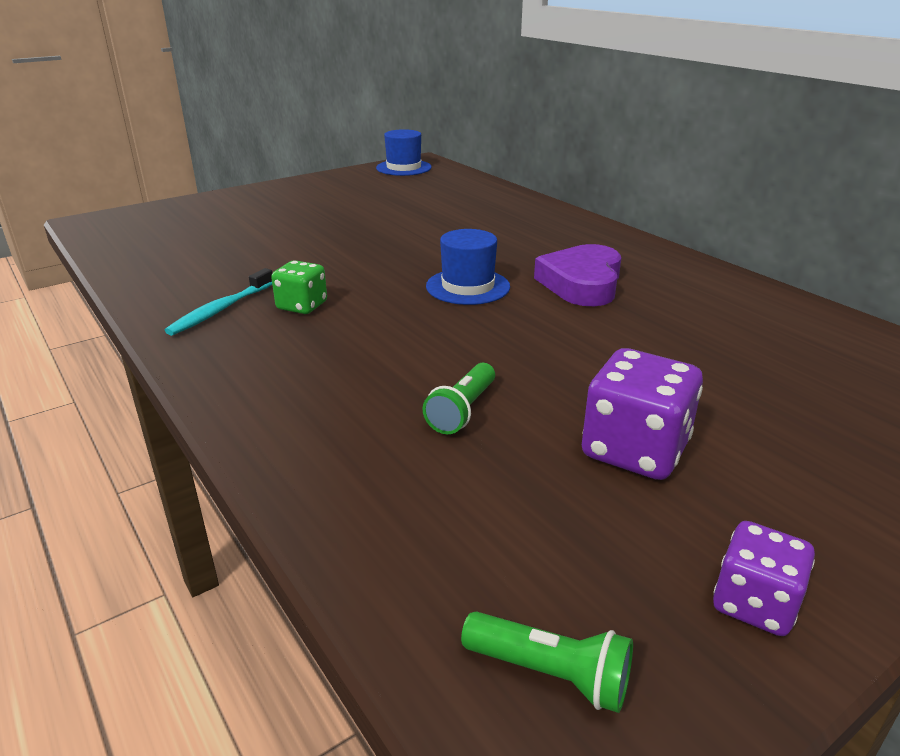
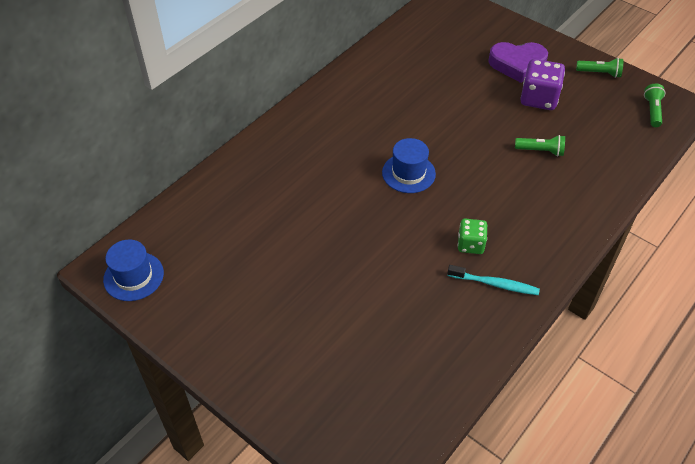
camera: 105 degrees left, 20 degrees up
(582, 283) = (383, 125): purple heart -> purple heart (517, 64)
(754, 603) = (599, 73): purple dice -> green flashlight

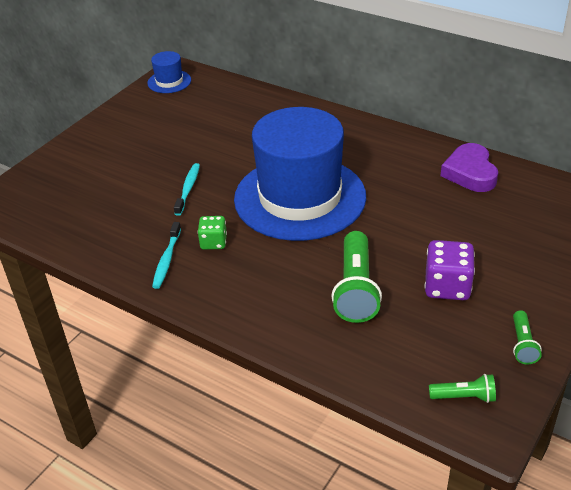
camera: 85 degrees right, 10 degrees down
(377, 263) = (188, 189): none -> turquoise toothbrush
(408, 173) = (300, 197): blue hat -> blue hat, size x2.47
(517, 64) = (505, 267): purple heart -> purple heart (470, 173)
(540, 151) = (356, 289): green flashlight -> green flashlight, size x1.93

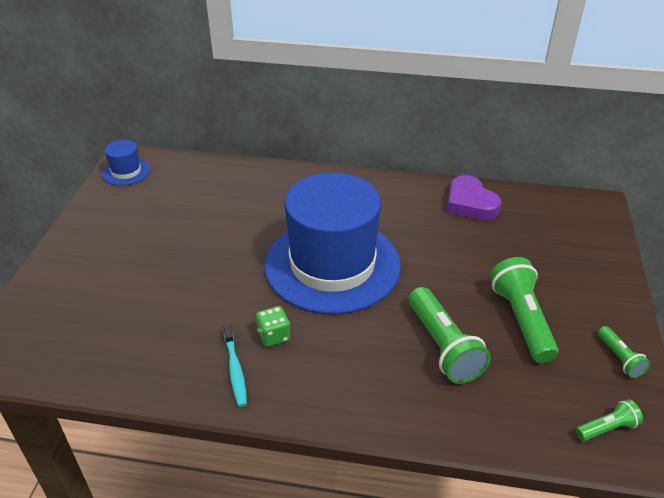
camera: 25 degrees left, 0 degrees up
(188, 189) = (212, 283): turquoise toothbrush -> none
(447, 286) = (521, 320): purple dice -> green flashlight

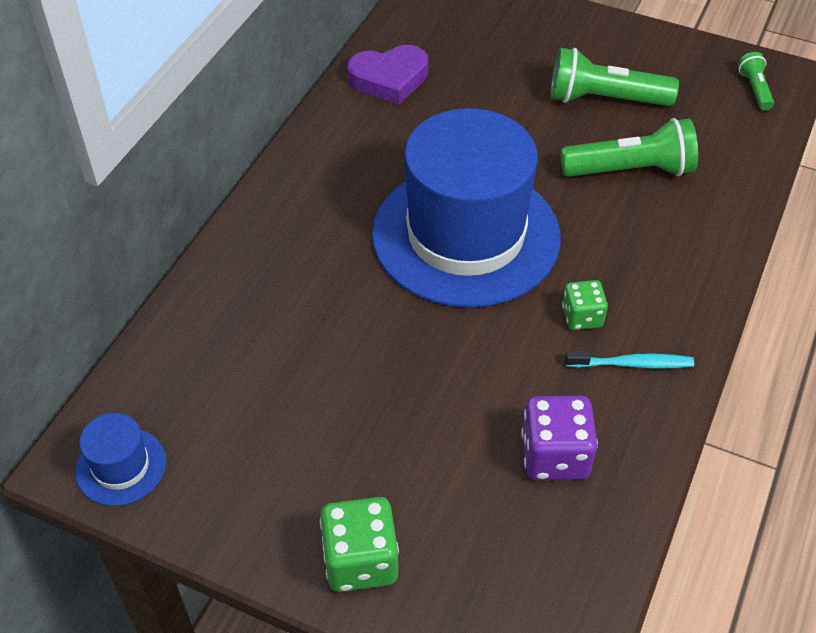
camera: 75 degrees left, 10 degrees up
(68, 264) = (360, 561): none -> green dice
(147, 337) = (554, 456): none -> purple dice
(619, 358) = (671, 51): green flashlight -> none

